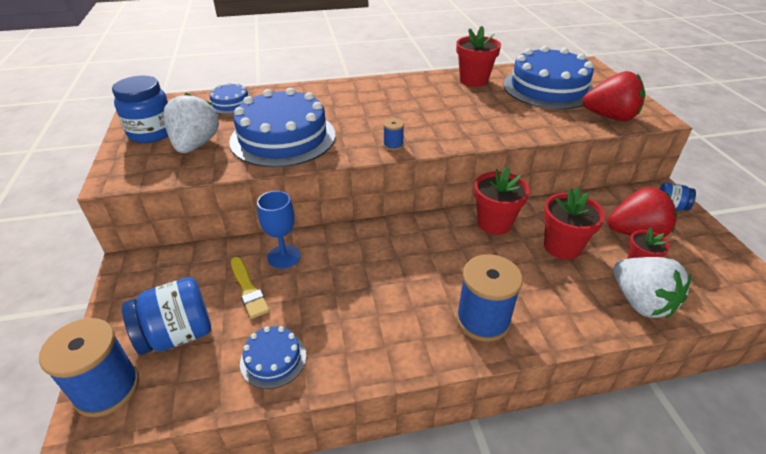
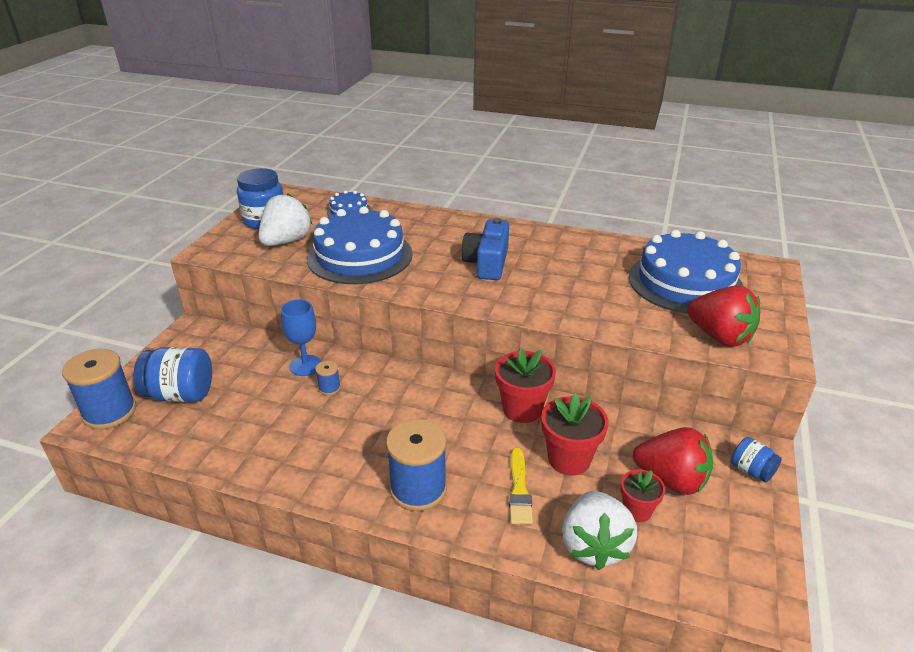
camera: 30 degrees right, 5 degrees down
(248, 289) = (256, 381): yellow brush -> yellow brush (519, 490)
(273, 359) = (227, 442): blue cake -> none
(393, 145) = (447, 293): blue spool -> blue spool (329, 388)
(398, 113) = (487, 263): none -> blue camera
(473, 80) = (607, 250): red flower pot -> none

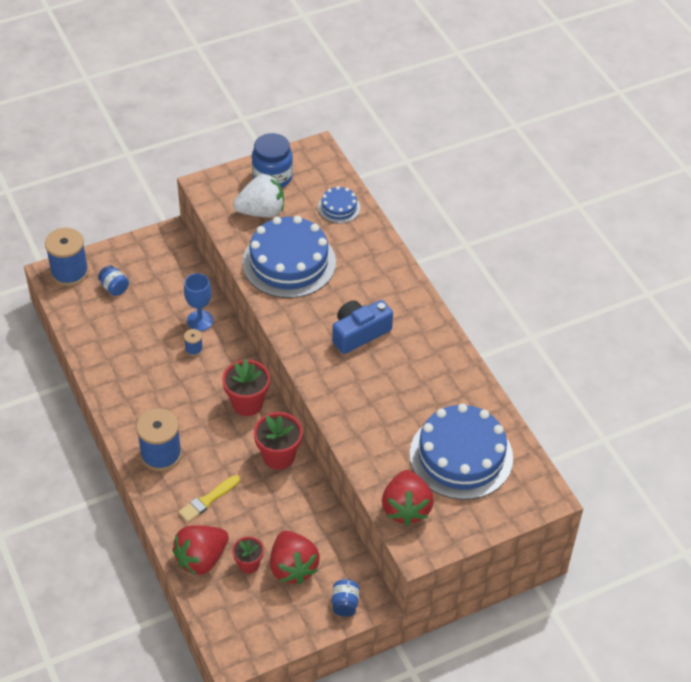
camera: 45 degrees right, 15 degrees up
(180, 394) = (114, 288): blue jar -> blue jar, size x0.55
(569, 459) = (258, 507): red flower pot -> red flower pot (247, 403)
(594, 545) = (201, 559): white strawberry -> red strawberry

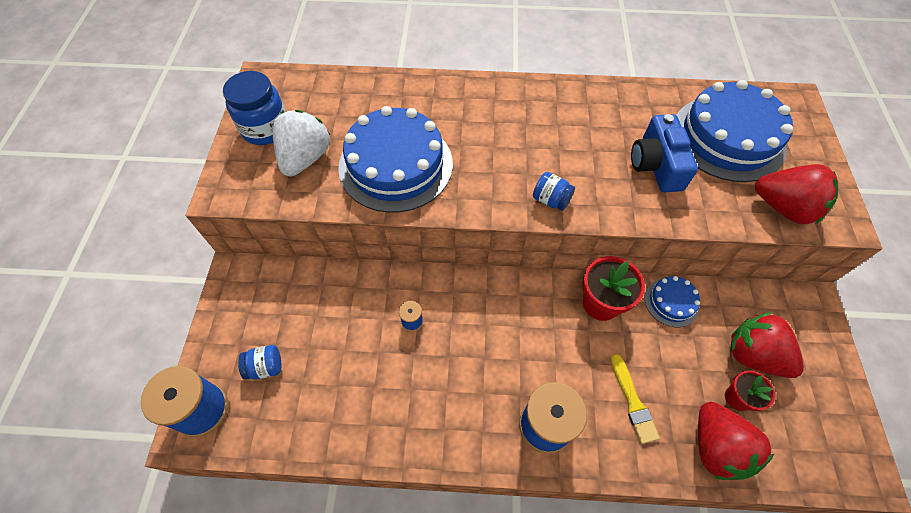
camera: 60 degrees left, 10 degrees up
(200, 320) = (376, 297): blue goblet -> none
(247, 403) = (516, 302): red flower pot -> none
(292, 567) = (753, 355): red strawberry -> red strawberry turned 150 degrees counterclockwise
(339, 207) = (353, 95): blue cake -> blue cake (671, 302)
(345, 604) = (812, 327): blue jar -> blue jar (551, 200)
(359, 333) = (531, 148): blue camera -> blue camera (656, 165)

